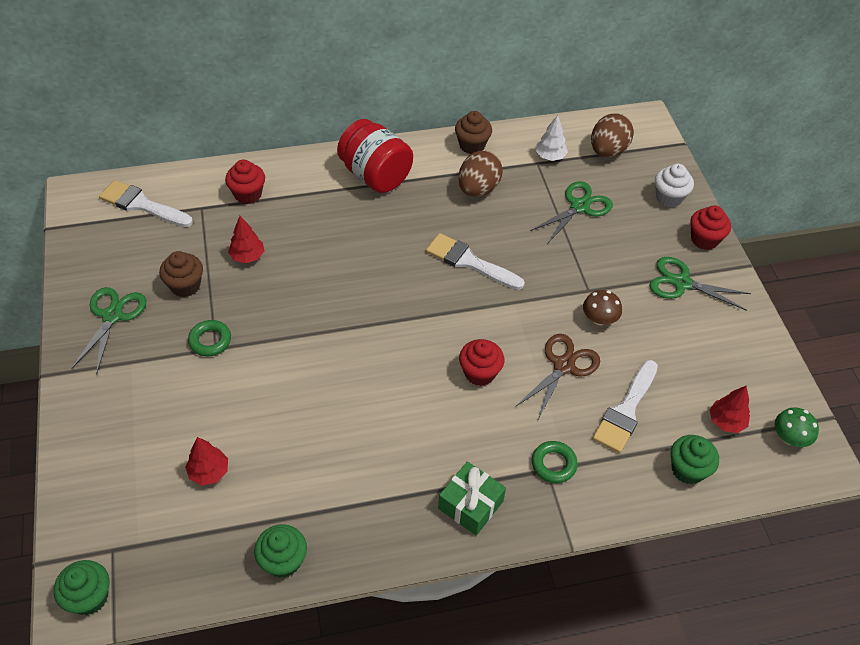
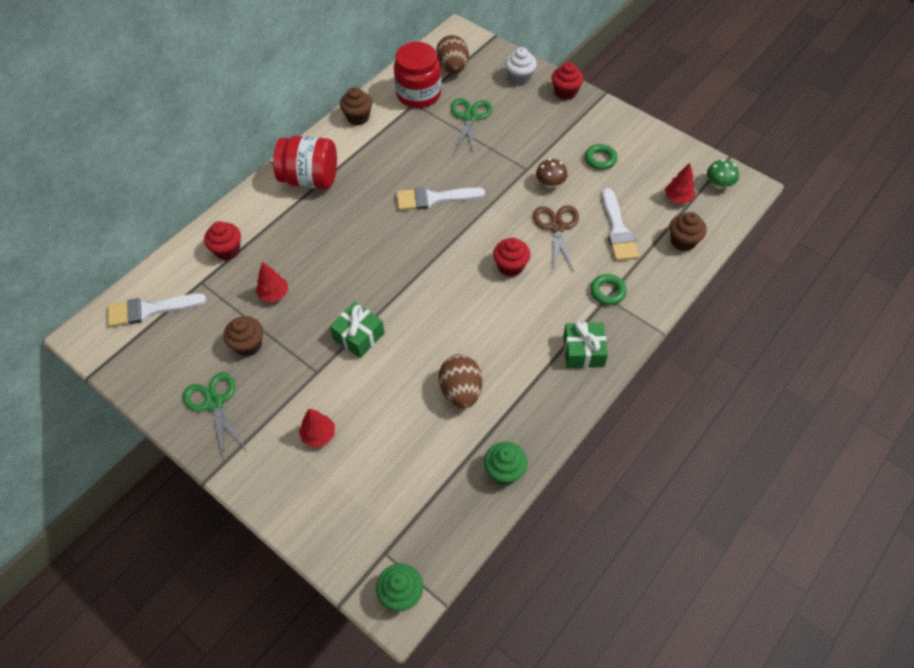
camera: 35 degrees left, 5 degrees up
(209, 472) = (398, 454): red tree -> red tree (319, 435)
(210, 341) = (307, 369): green ring -> green ring (600, 159)
(280, 341) = (358, 336): none -> green gift
(478, 189) = (392, 145): brown egg -> brown egg (461, 391)
(550, 156) = (418, 94): white tree -> red jar
(682, 283) = (577, 129): green scissors -> none
(687, 469) = (683, 241): green cupcake -> brown cupcake

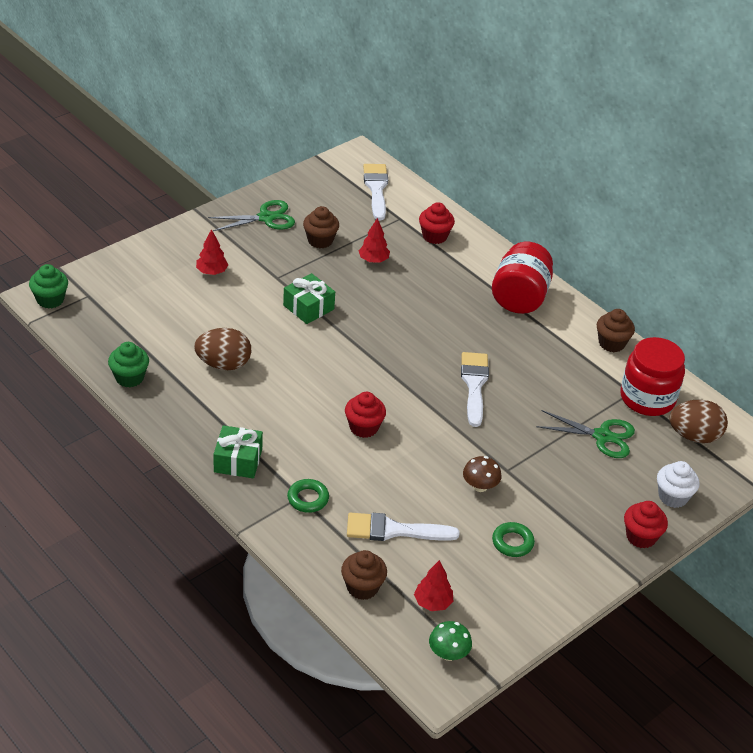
camera: 95 degrees right, 15 degrees down
(557, 227) = (410, 477): brown scissors -> none

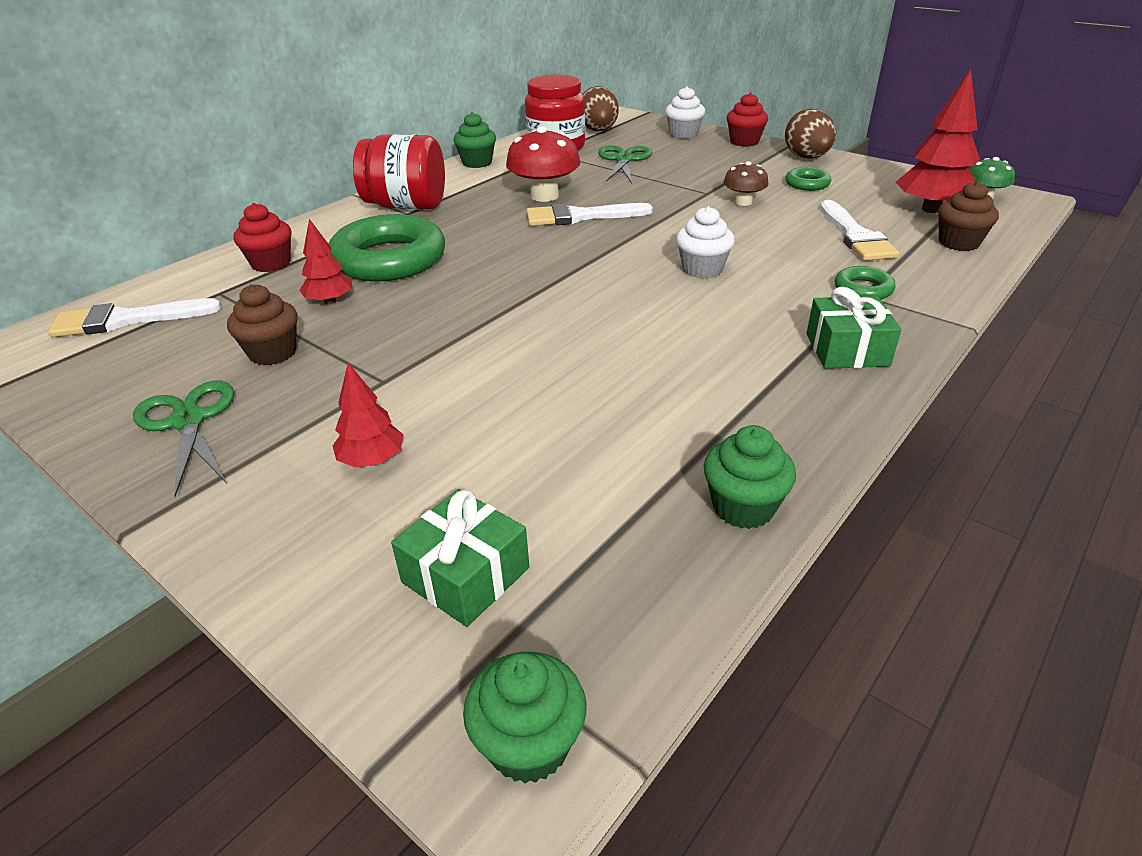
camera: 95 degrees left, 5 degrees down
(223, 364) = (640, 399): brown egg -> brown egg (806, 158)
(308, 307) = (460, 340): green gift -> green gift (465, 575)
(364, 427) = (702, 269): red cupcake -> white cupcake
(425, 285) = (389, 259): none -> green ring
(432, 602) = (931, 209): red tree -> red tree, size x1.78
(522, 372) = (544, 196): none -> red mushroom
(611, 343) = (477, 163): brown cupcake -> green cupcake

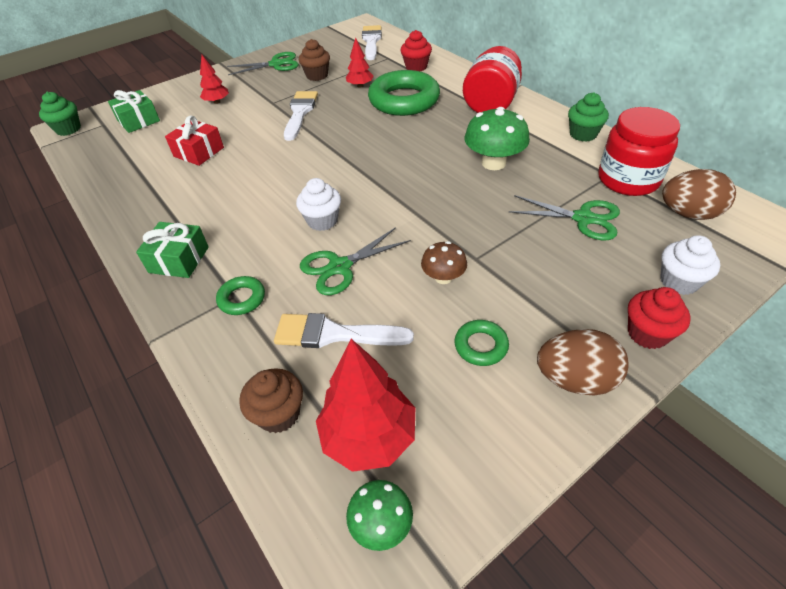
camera: 105 degrees right, 10 degrees up
(544, 196) = (493, 163): red mushroom -> green mushroom
(580, 216) = (443, 176): white brush -> white brush (300, 113)
(582, 419) = (199, 152): none -> red gift
(743, 507) = (105, 186): green cupcake -> none
(769, 247) = (340, 267): none -> green scissors

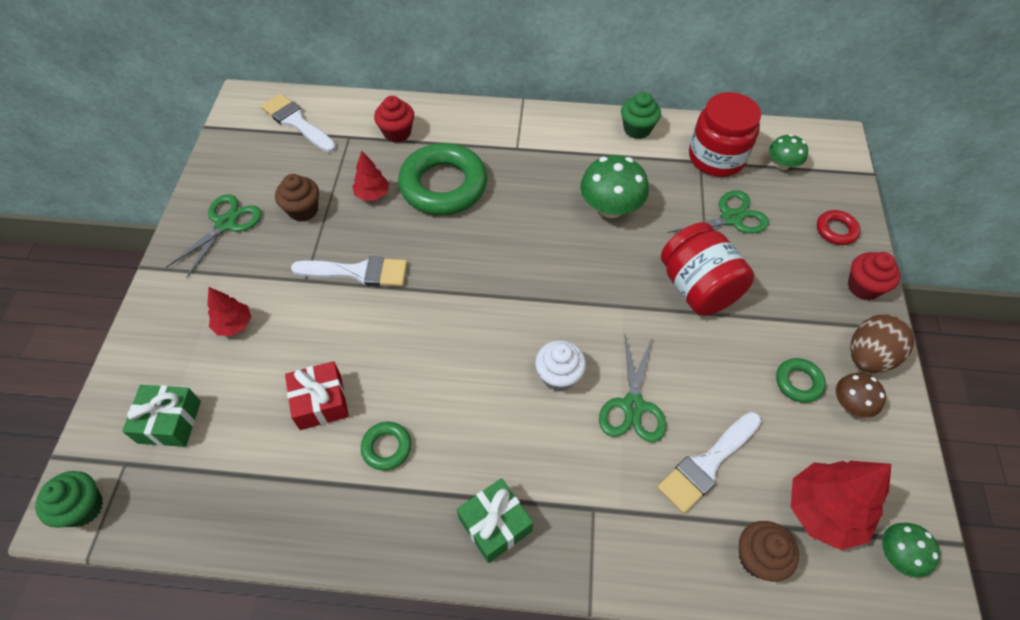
camera: 50 degrees left, 10 degrees up
(242, 299) = (603, 504): green ring -> green ring (387, 447)
(300, 113) = (358, 272): white brush -> white brush turned 135 degrees clockwise
(443, 277) = (711, 349): brown mushroom -> brown mushroom (850, 404)
(490, 104) = (527, 140): red jar -> red jar (697, 288)
(679, 282) = (836, 230): white cupcake -> red ring
(688, 214) = (782, 164): brown egg -> green mushroom

